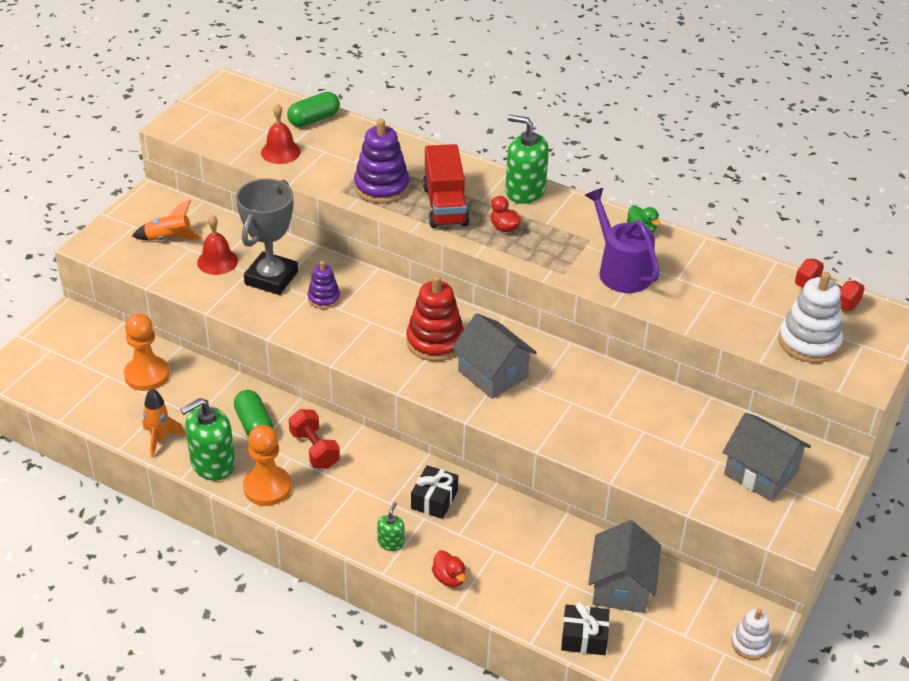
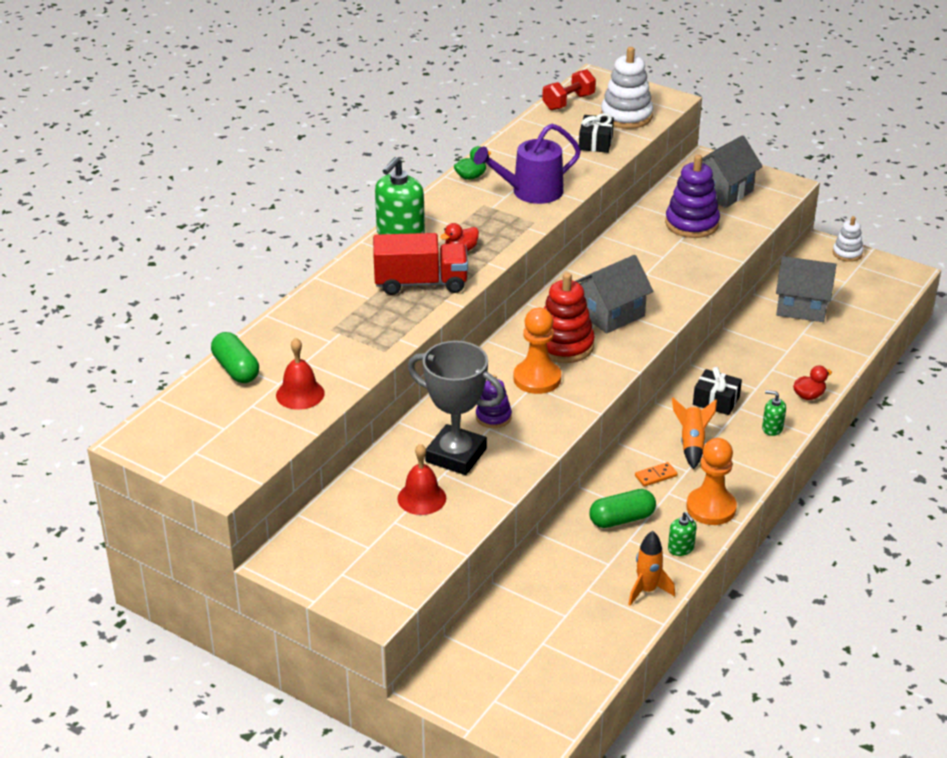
camera: 85 degrees left, 5 degrees down
(147, 375) = (542, 608): orange pawn -> orange pawn (537, 379)
(169, 239) = (372, 540): orange rocket -> orange rocket (692, 444)
(212, 464) = (681, 548): green soap dispenser -> green soap dispenser, size x0.50
(314, 449) = (655, 476): red dumbbell -> orange domino
(381, 187) = (381, 322): purple stacking toy -> purple stacking toy (692, 224)
(584, 637) = (858, 329): black gift -> black gift (595, 142)

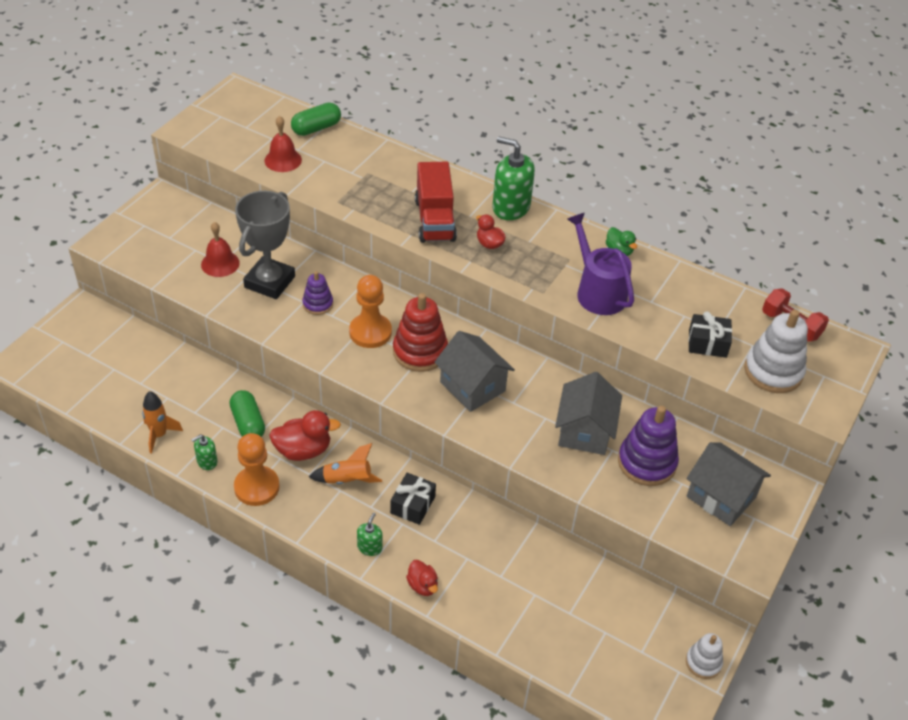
camera: 85 degrees right, 10 degrees up
(655, 476) = (303, 450): orange domino -> red duck
(802, 306) = (584, 599): grey house -> grey house (584, 431)

